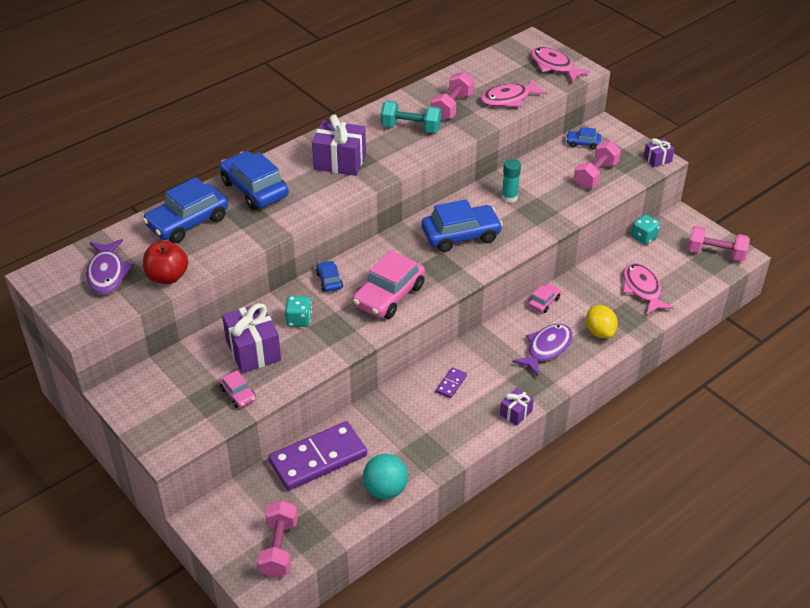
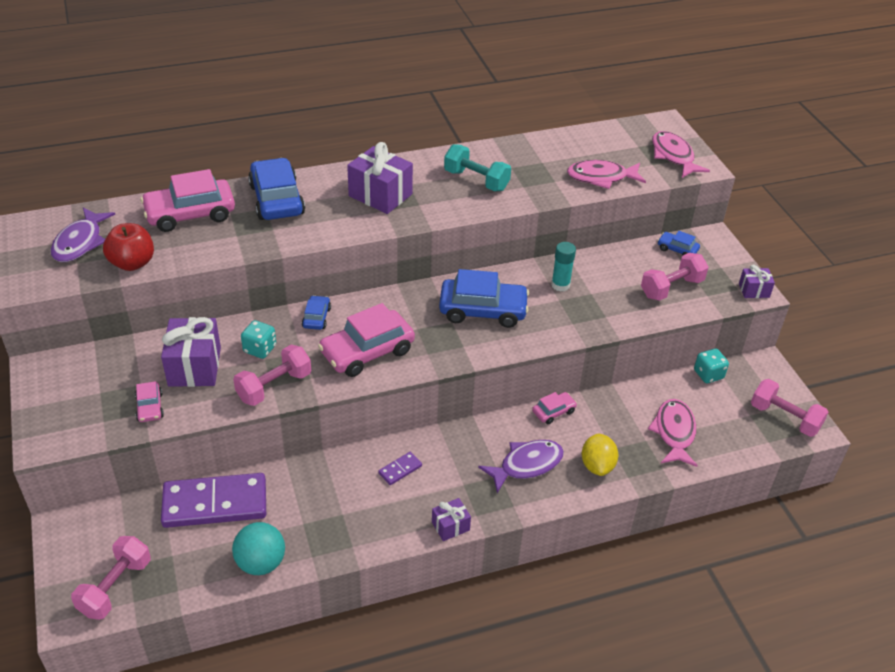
camera: 20 degrees right, 0 degrees up
(187, 222) = (190, 214): blue car -> pink car
(452, 107) = (534, 170): pink dumbbell -> pink dumbbell (274, 386)

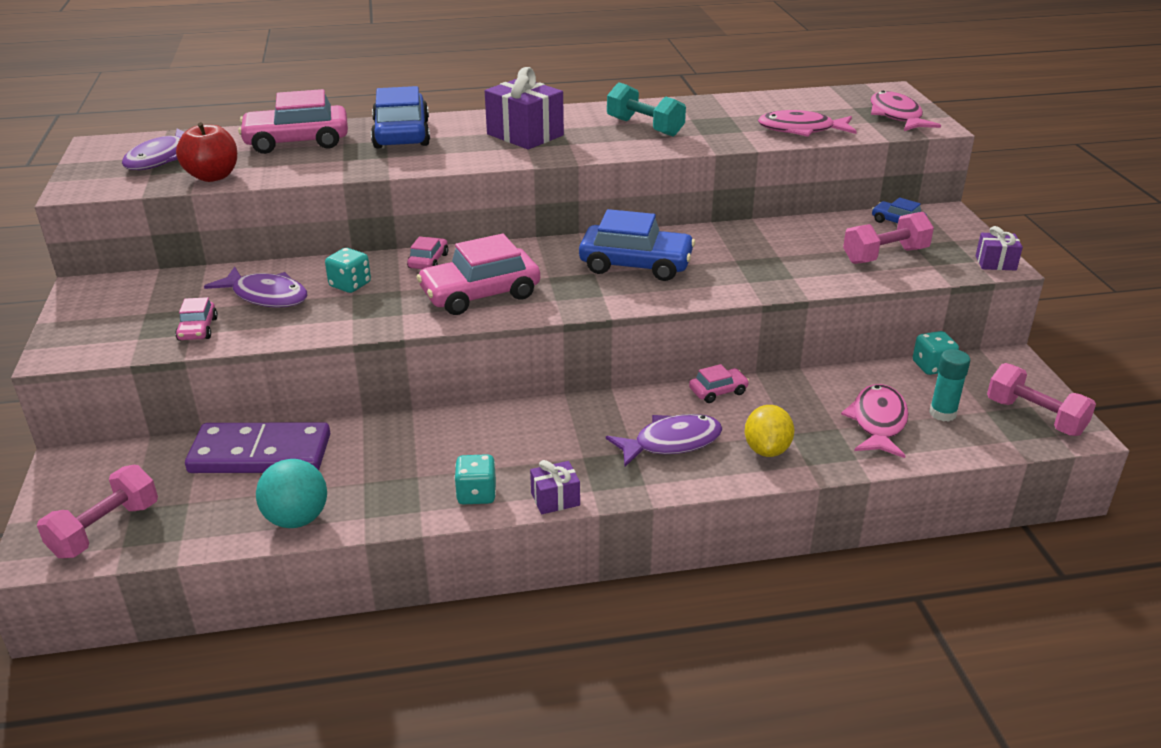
camera: 10 degrees right, 10 degrees down
(194, 366) = (266, 296): purple gift -> purple fish
(274, 386) = (355, 319): pink dumbbell -> none
(316, 317) = (428, 261): blue car -> pink car
(391, 527) = (476, 494): none -> turquoise dice
(400, 469) = (504, 436): purple domino -> none
(560, 285) = (740, 247): turquoise glue stick -> turquoise glue stick (942, 413)

